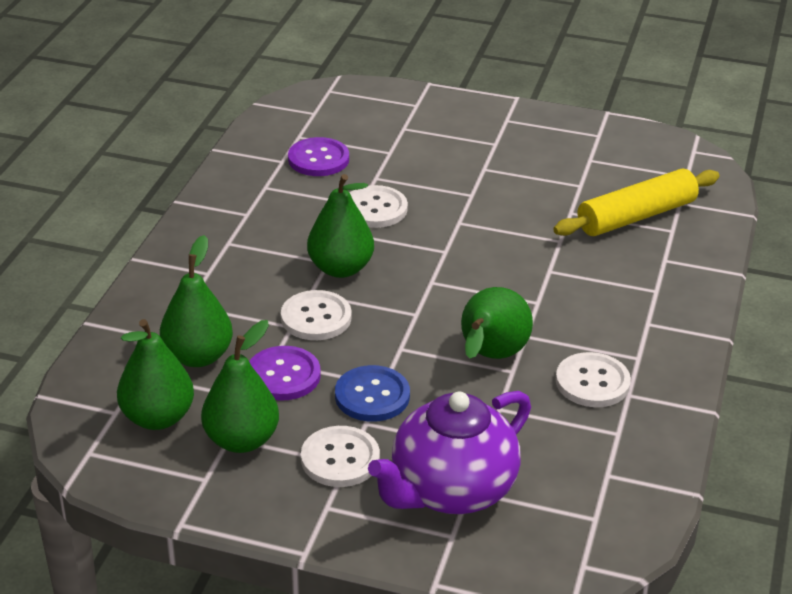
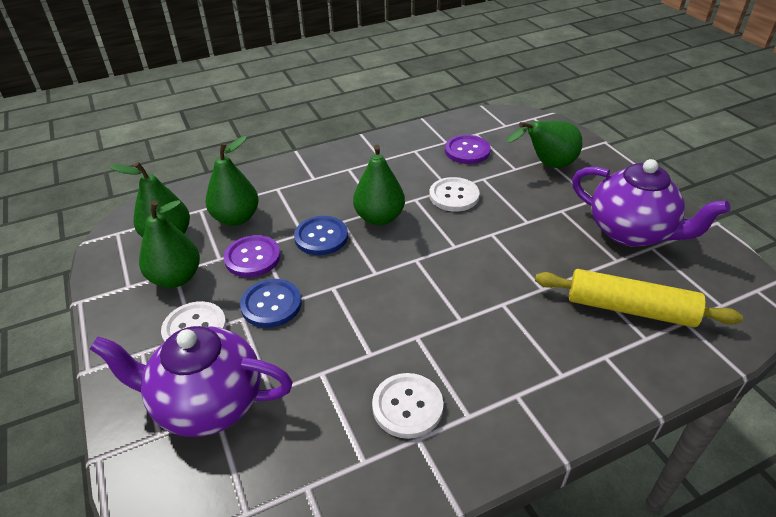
camera: 50 degrees right, 5 degrees up
(316, 318) = (321, 237): white button -> blue button
(490, 357) = (372, 333): green pear -> green pear (547, 165)
(560, 156) = (631, 232): none -> purple teapot

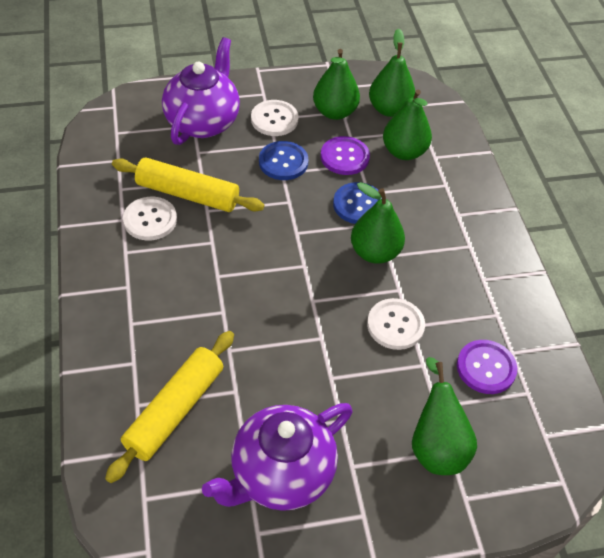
camera: 100 degrees right, 10 degrees up
(350, 380) = (187, 194): none -> yellow rolling pin

